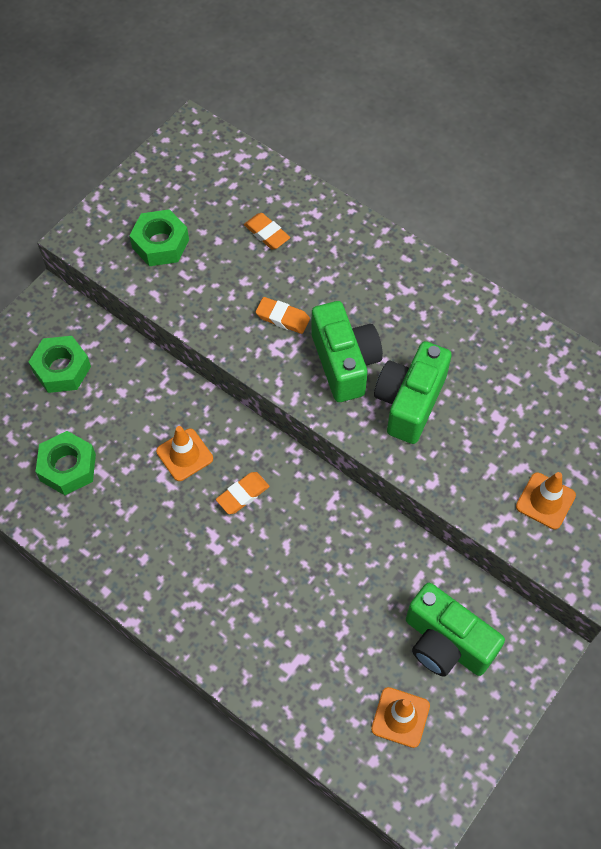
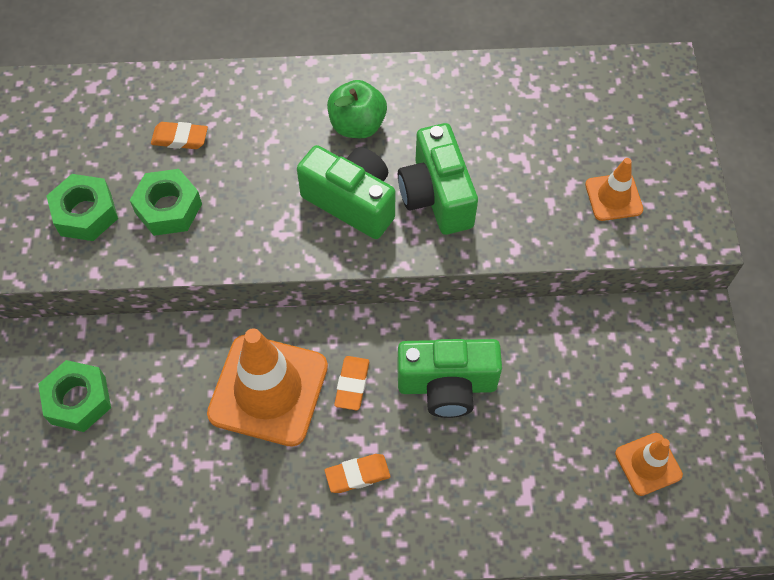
camera: 40 degrees left, 0 degrees up
(68, 467) = (167, 485): green nut -> green nut (168, 208)
(184, 455) = (268, 390): orange traffic cone -> orange traffic cone, size x1.97
(282, 318) = (262, 201): orange eraser -> orange eraser (357, 475)
(399, 309) = (357, 125): none -> green apple
(446, 643) = (627, 375): green camera -> green camera (447, 385)

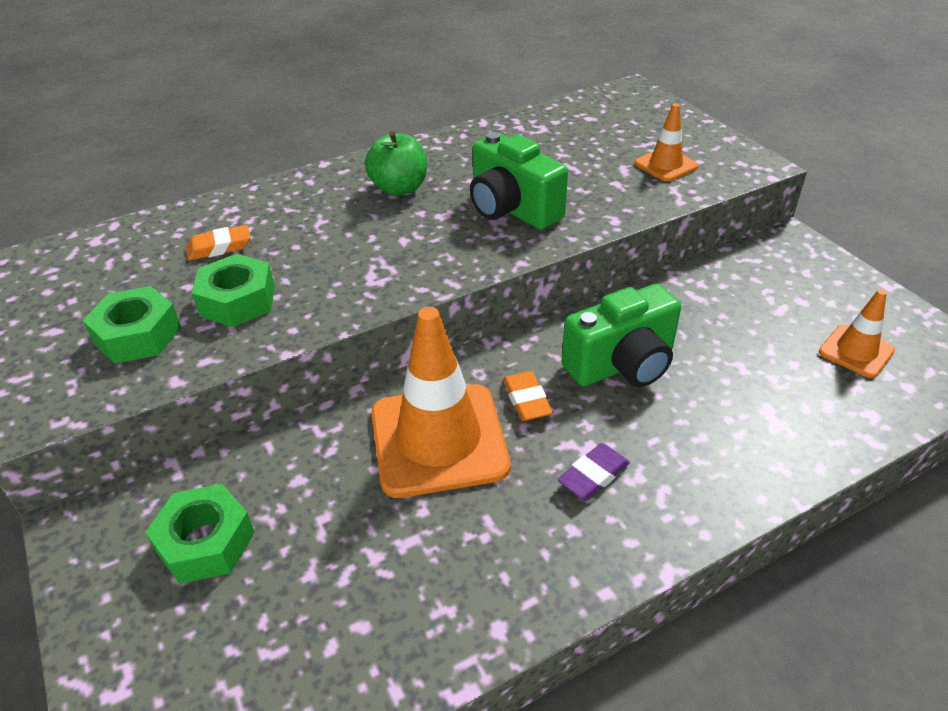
camera: 25 degrees left, 20 degrees down
(352, 202) = (434, 237): green camera -> none
(357, 475) = (593, 475): orange eraser -> purple eraser

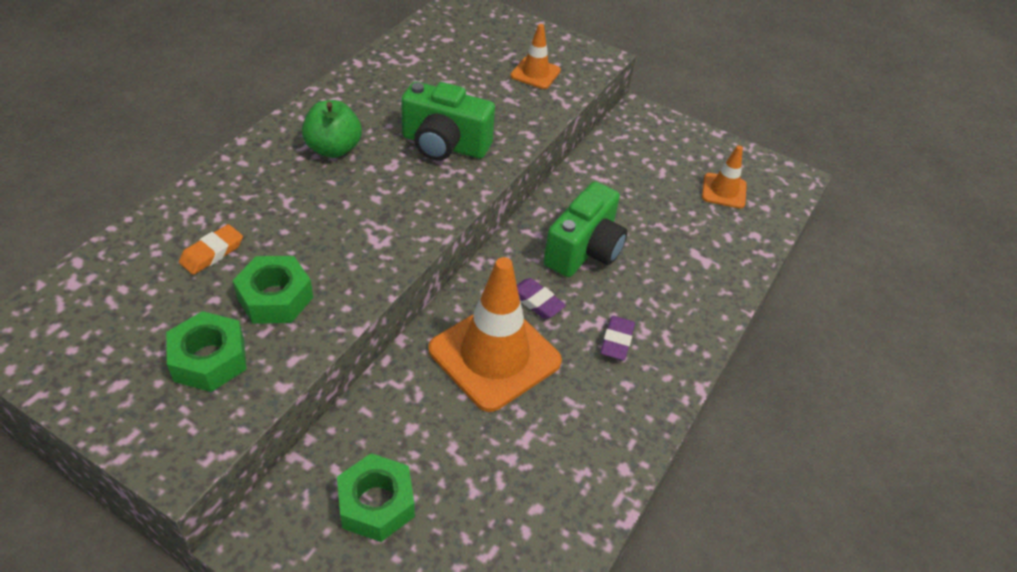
camera: 35 degrees left, 5 degrees up
(526, 400) = (536, 301): orange eraser -> purple eraser

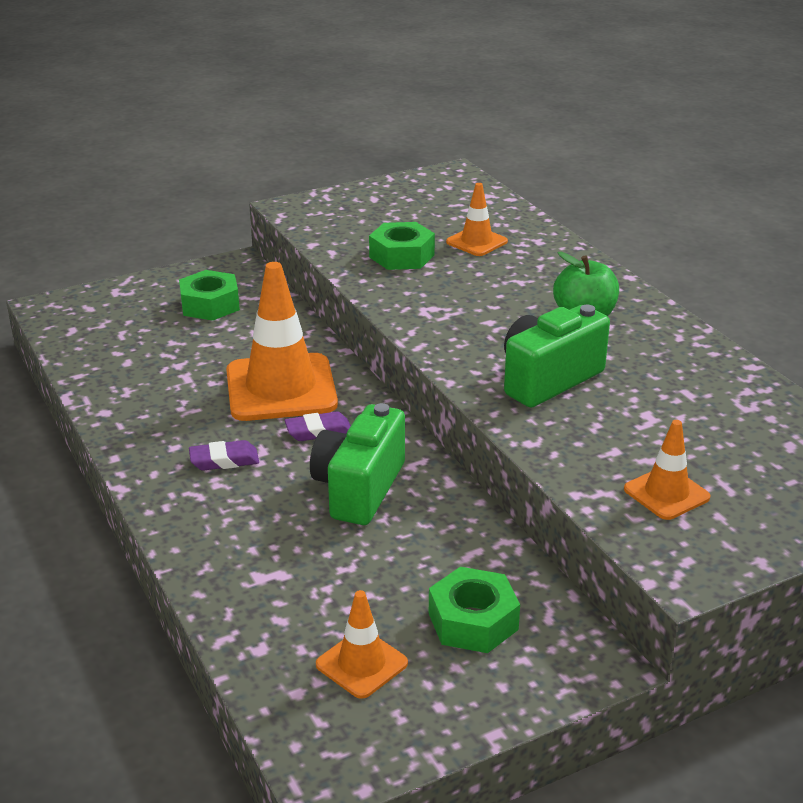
camera: 125 degrees right, 15 degrees down
(209, 359) = (364, 226): green nut -> green nut (473, 621)
(212, 253) = (476, 242): orange eraser -> orange traffic cone
(584, 250) = (359, 489): green camera -> green camera turned 45 degrees clockwise
(617, 341) = (224, 460): purple eraser -> purple eraser turned 60 degrees counterclockwise

